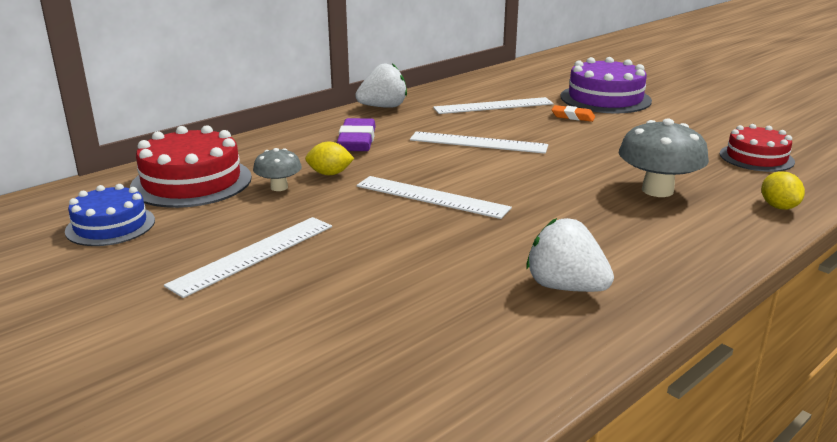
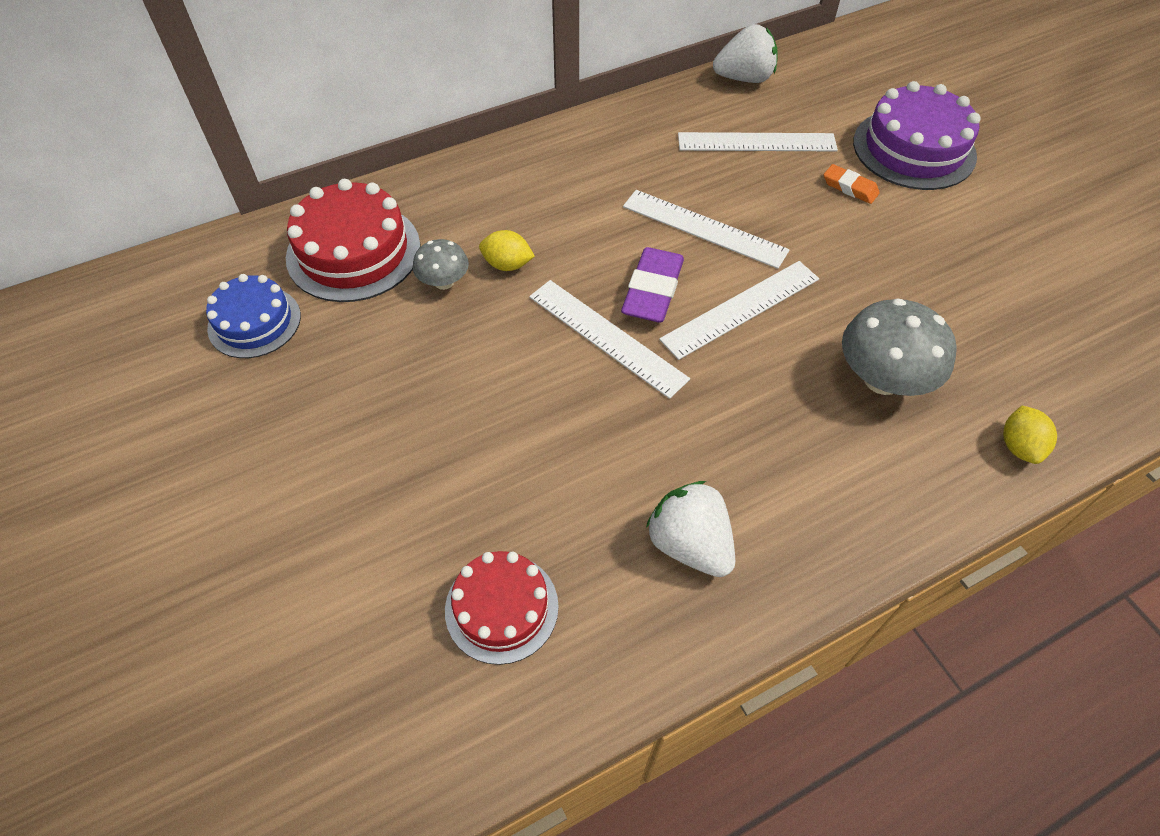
camera: 15 degrees right, 30 degrees up
(254, 254) = (384, 408): white ruler -> white ruler (741, 309)
(357, 141) = (559, 197): purple eraser -> purple eraser (652, 290)
(383, 107) = (616, 121): white strawberry -> white strawberry (744, 78)
(756, 158) = (1049, 331): red cake -> red cake (501, 607)

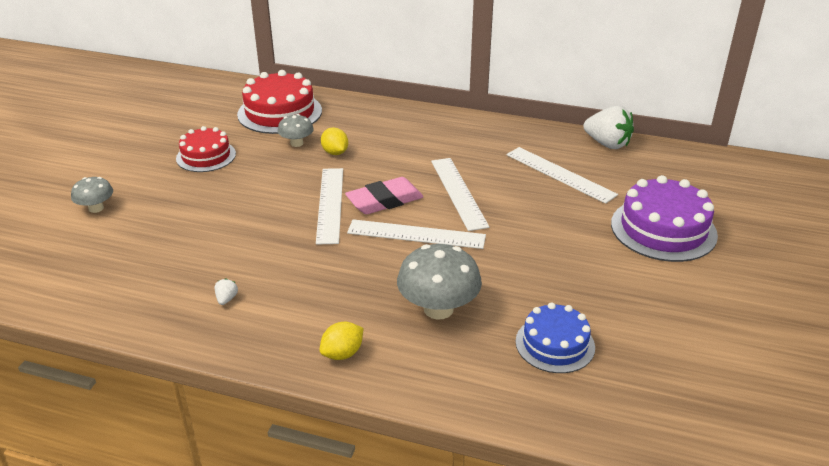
camera: 45 degrees right, 20 degrees down
(254, 322) = (202, 115): blue cake -> blue cake (555, 344)
(337, 564) = (96, 208): none -> grey mushroom
(501, 607) = (121, 263): red cake -> red cake (206, 156)
(652, 290) = (384, 201): purple eraser -> pink eraser
(690, 544) = (226, 299): white strawberry -> white strawberry, size x0.42
(850, 187) = (581, 223): orange eraser -> none
(1019, 446) = (462, 389): yellow lemon -> yellow lemon (342, 353)

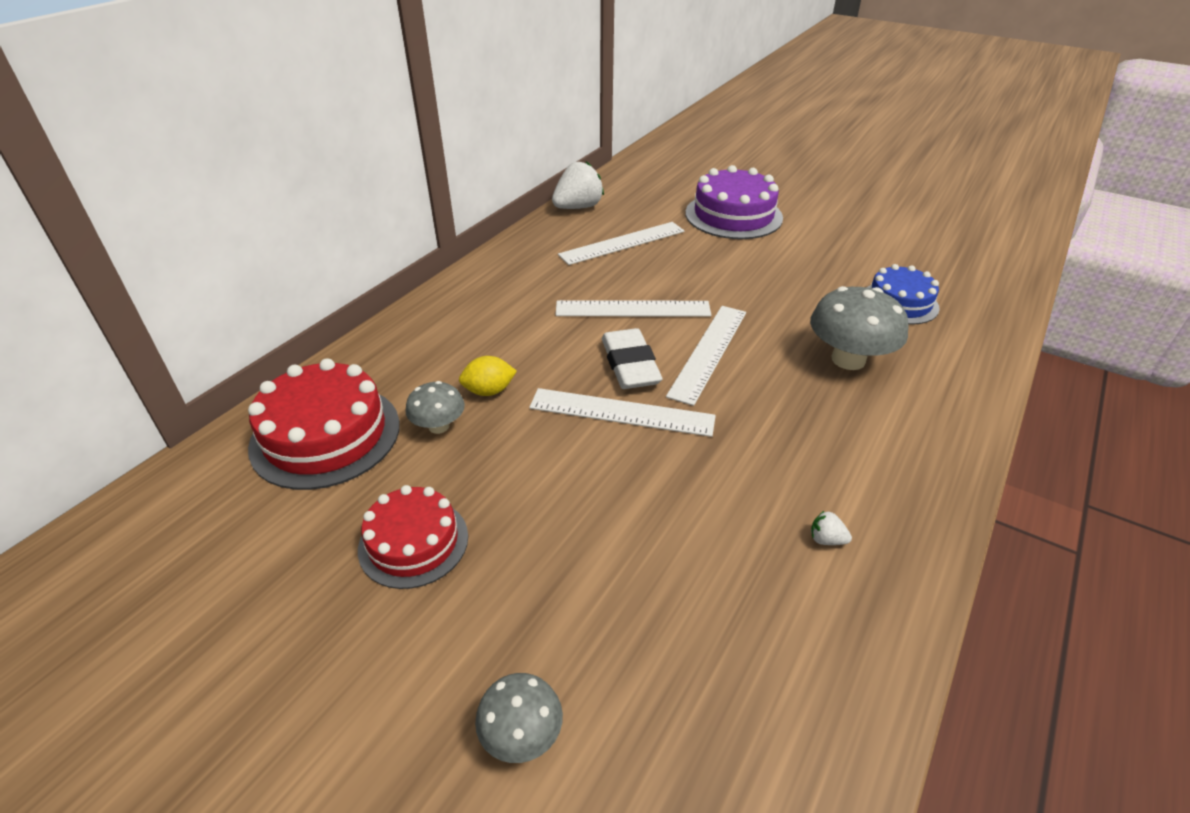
camera: 75 degrees left, 5 degrees up
(342, 353) = (929, 440): yellow lemon -> none
(384, 201) = (630, 365): pink eraser -> white eraser

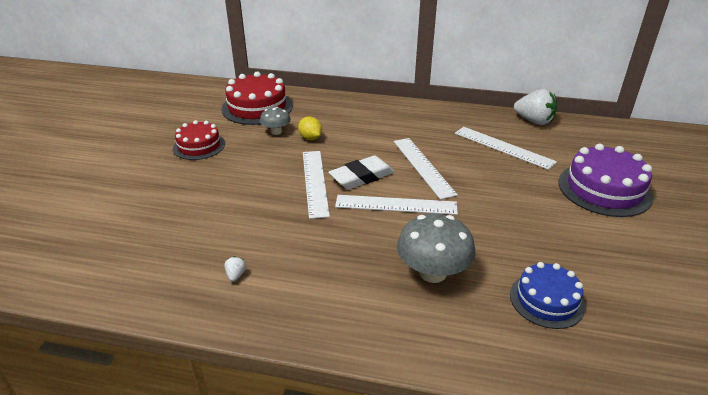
camera: 70 degrees right, 5 degrees down
(521, 734) = (104, 196): grey mushroom -> none

